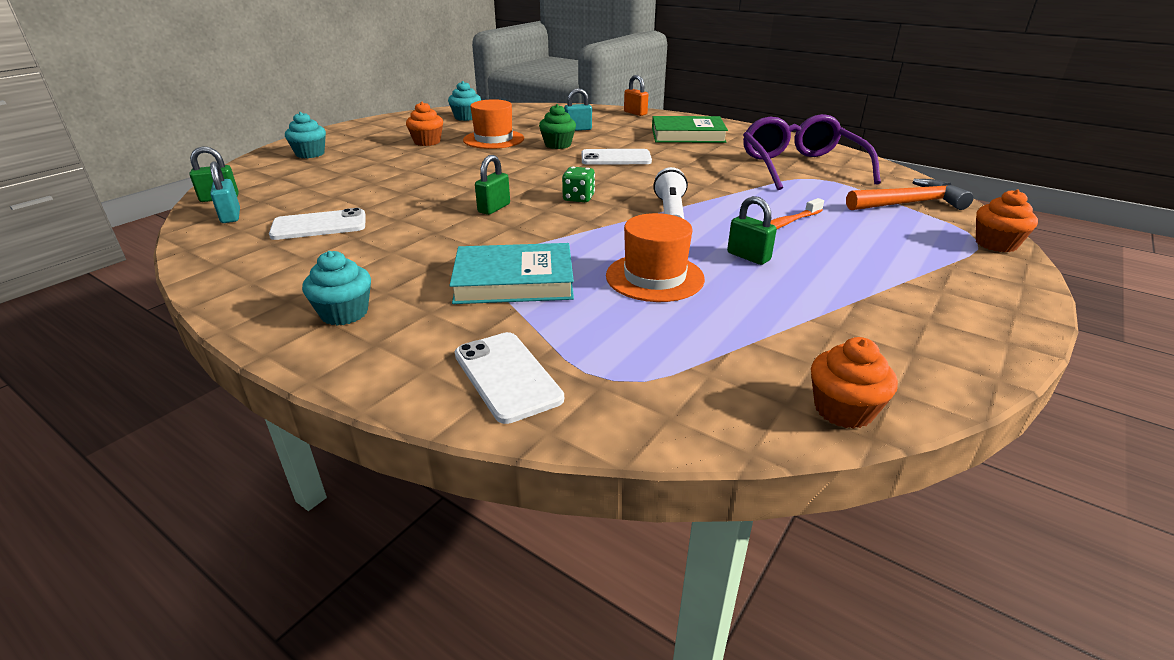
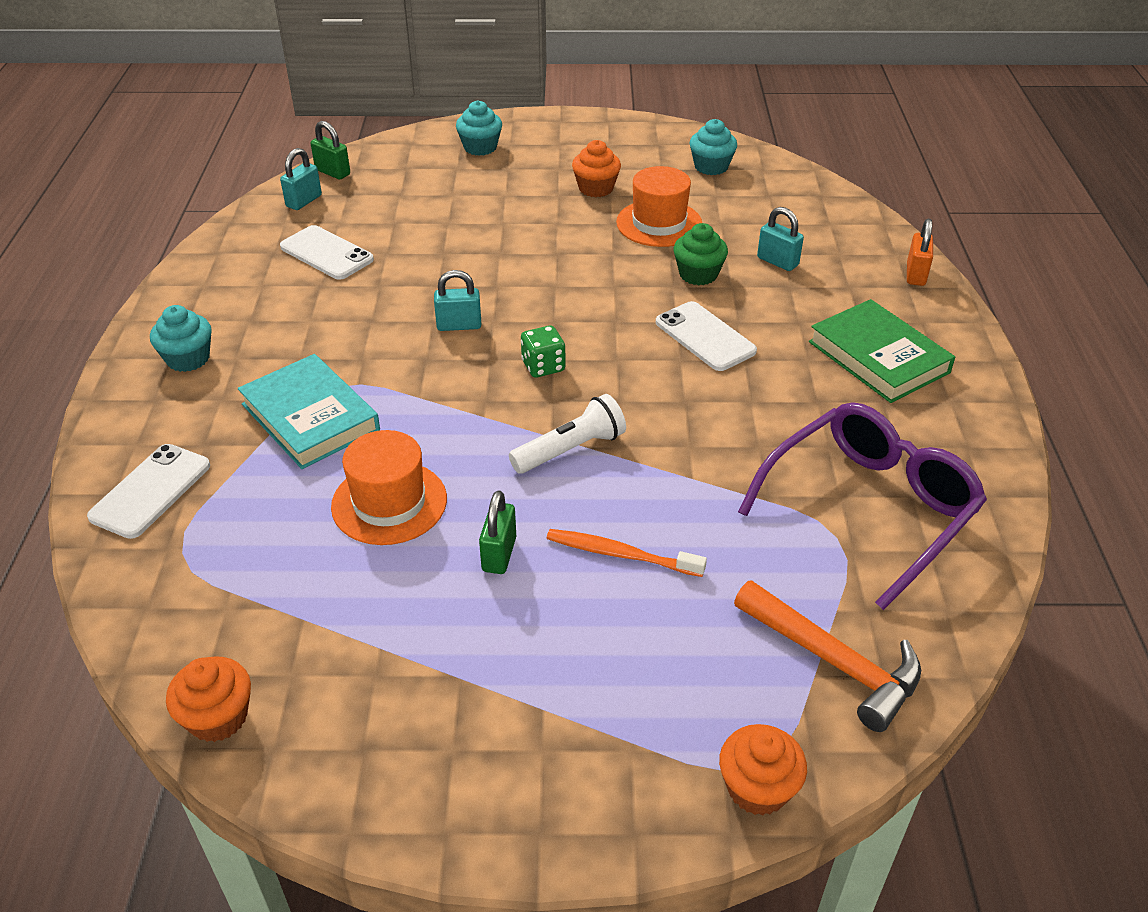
camera: 55 degrees right, 10 degrees up
(494, 208) = (459, 325): green padlock -> turquoise padlock

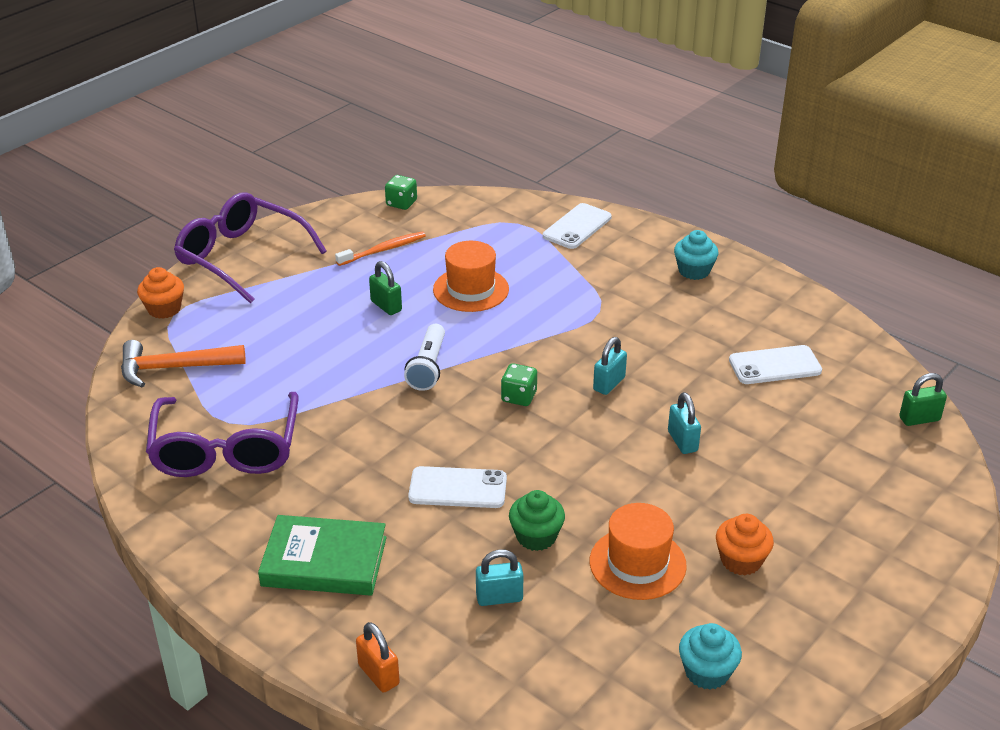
camera: 130 degrees right, 5 degrees down
(150, 491) = (577, 227): white phone -> white phone turned 60 degrees clockwise
(218, 717) = (401, 203): orange cupcake -> green dice
(304, 201) = (875, 385): turquoise padlock -> turquoise padlock (682, 441)
(310, 417) = (579, 291): turquoise book -> none
(480, 147) = (897, 528): turquoise cupcake -> none
(548, 807) = (241, 257): none -> purple glasses
(621, 554) = (329, 342): orange toothbrush -> orange toothbrush (383, 250)

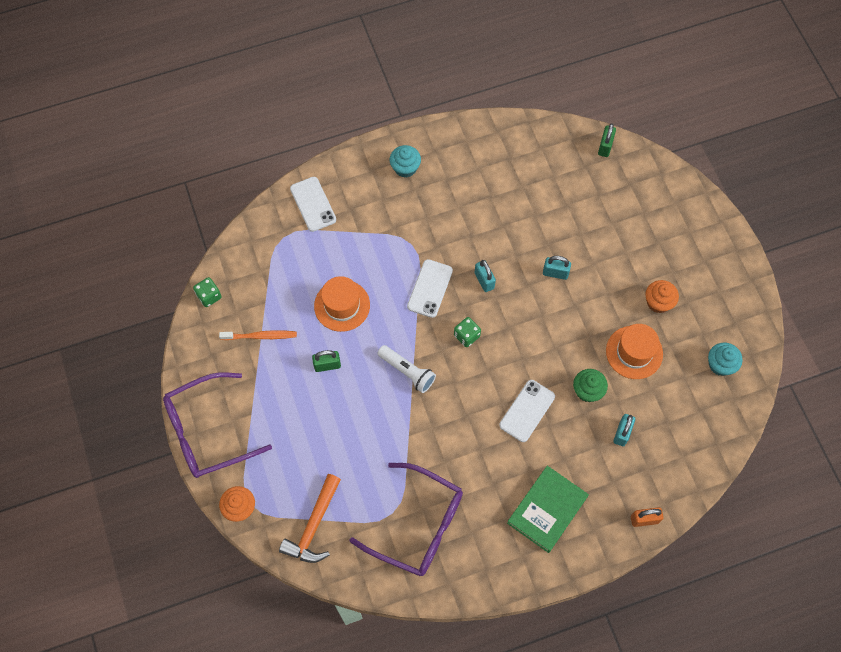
camera: 60 degrees left, 30 degrees up
(383, 250) = (260, 336): orange toothbrush -> orange toothbrush turned 90 degrees clockwise
(775, 366) = (520, 185): white phone -> white phone (430, 288)

